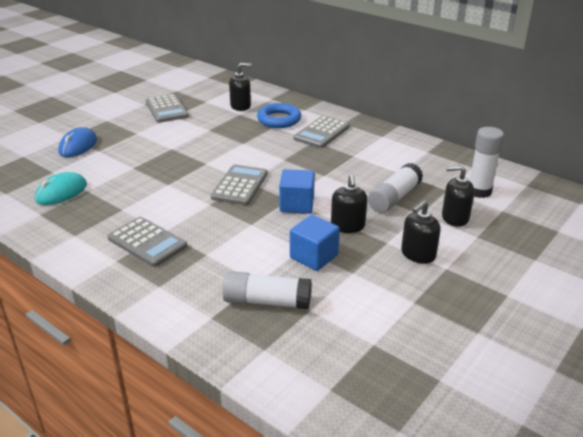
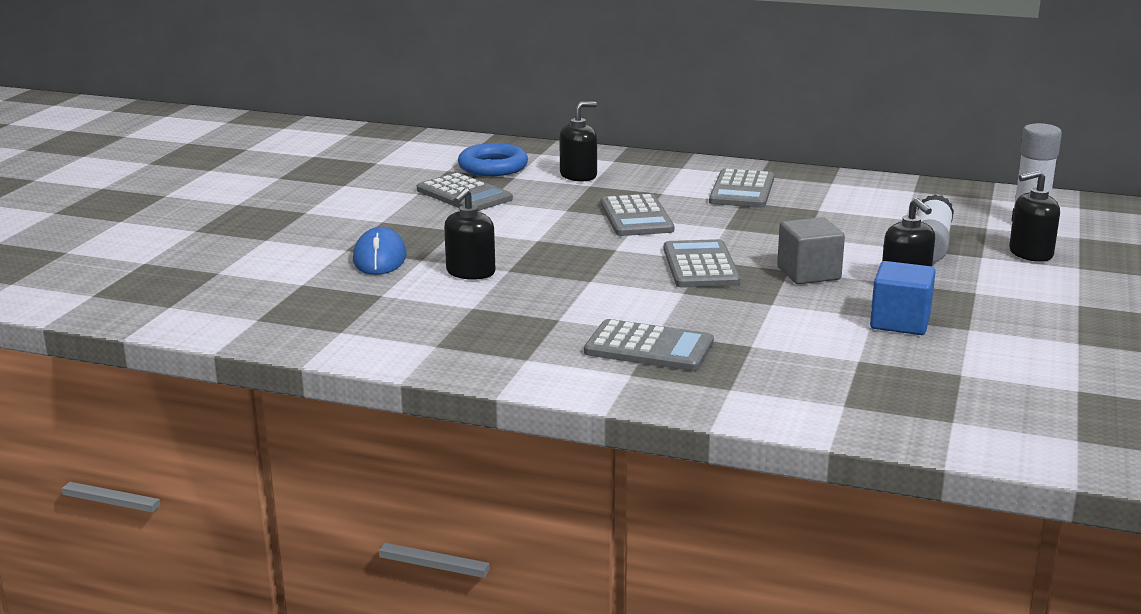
camera: 20 degrees left, 10 degrees down
(61, 192) = (434, 316): turquoise mouse -> none
(241, 142) = (636, 217): none -> grey calculator
(267, 301) = (896, 376): white glue stick -> none
(279, 119) = (659, 184): blue ring -> blue ring (493, 167)
(297, 205) = (808, 273): blue cube -> grey cube
(418, 254) = (1028, 297): black soap dispenser -> black soap dispenser (470, 272)

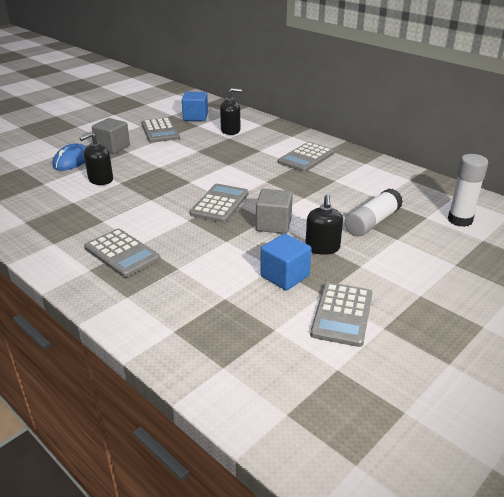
camera: 25 degrees right, 10 degrees up
(419, 229) = (112, 147): none -> grey cube
(493, 167) = (195, 117): blue ring -> blue cube
(636, 217) = (227, 163): grey calculator -> grey calculator (342, 314)
(1030, 253) = (433, 245): black soap dispenser -> none

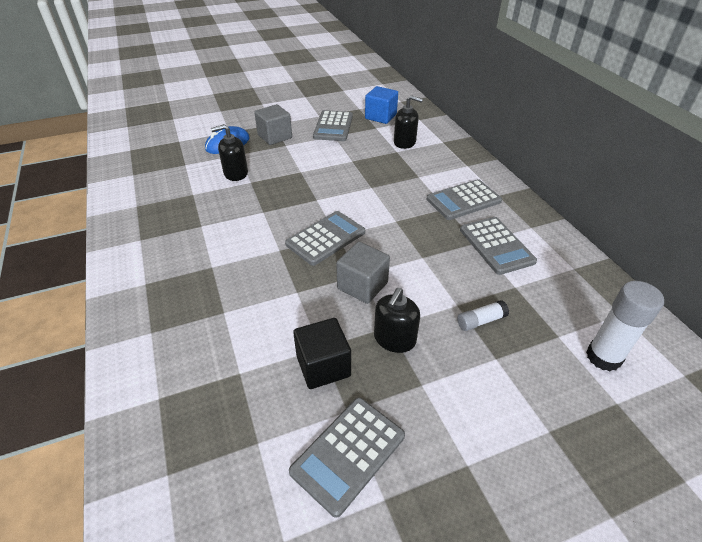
camera: 25 degrees right, 10 degrees up
(122, 253) = (187, 273): grey calculator -> grey calculator (496, 245)
(285, 276) = (323, 366): blue cube -> black cube
(372, 222) = (480, 321): white glue stick -> white glue stick, size x0.56

